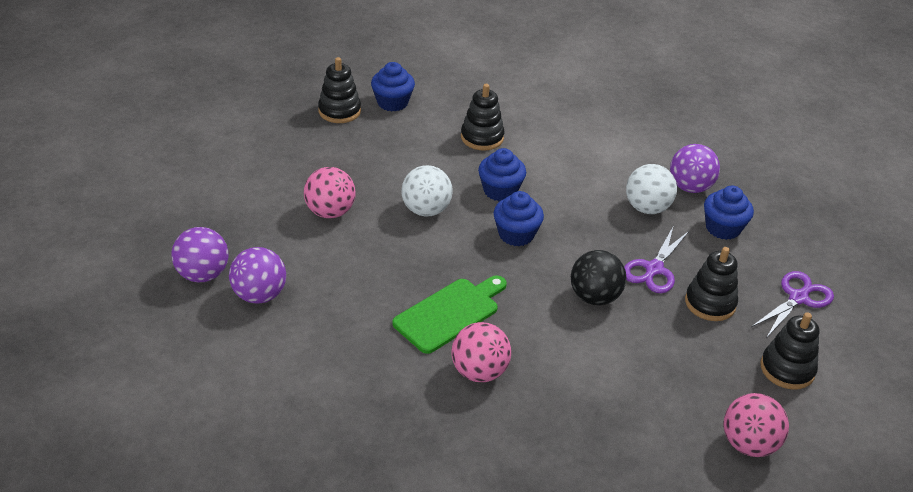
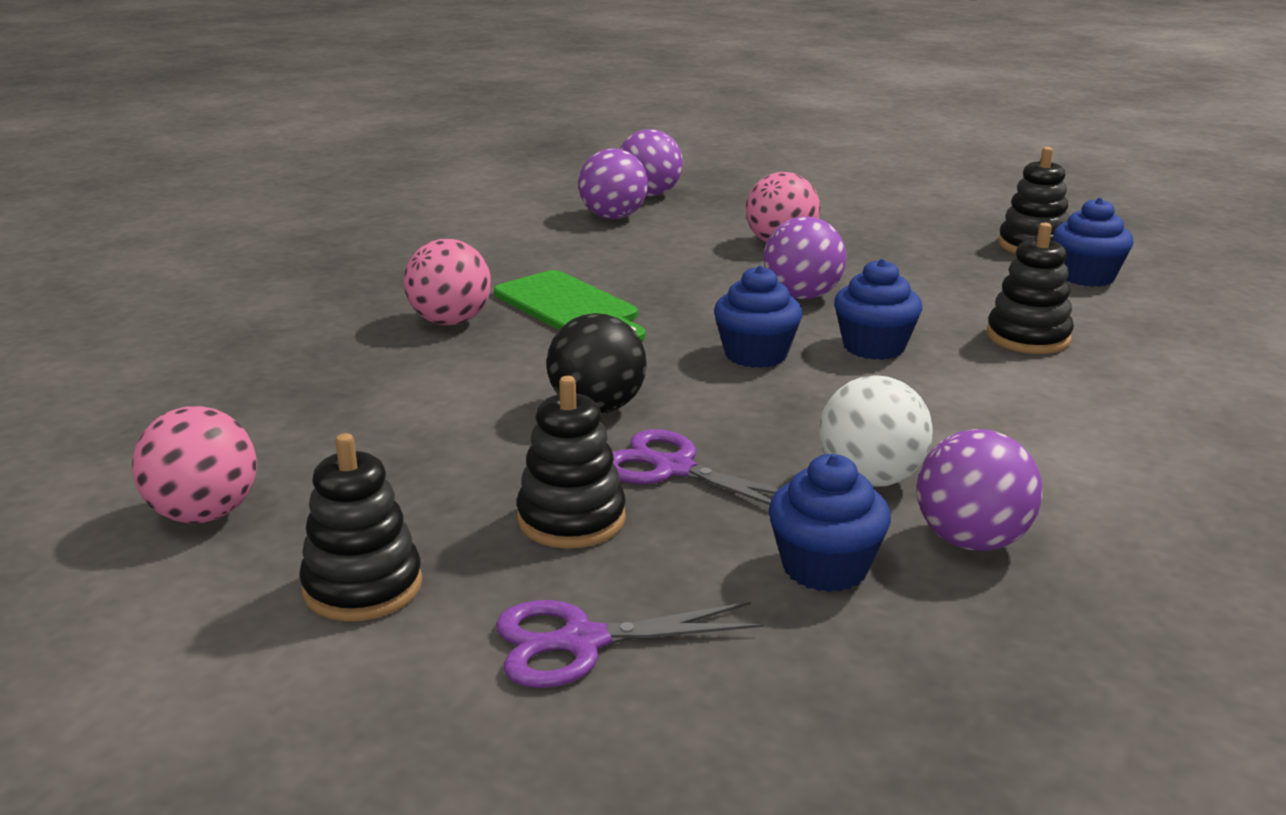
camera: 95 degrees right, 15 degrees down
(426, 210) = (802, 296): white ball -> purple ball
(798, 297) = (580, 642): purple scissors -> purple scissors turned 120 degrees clockwise

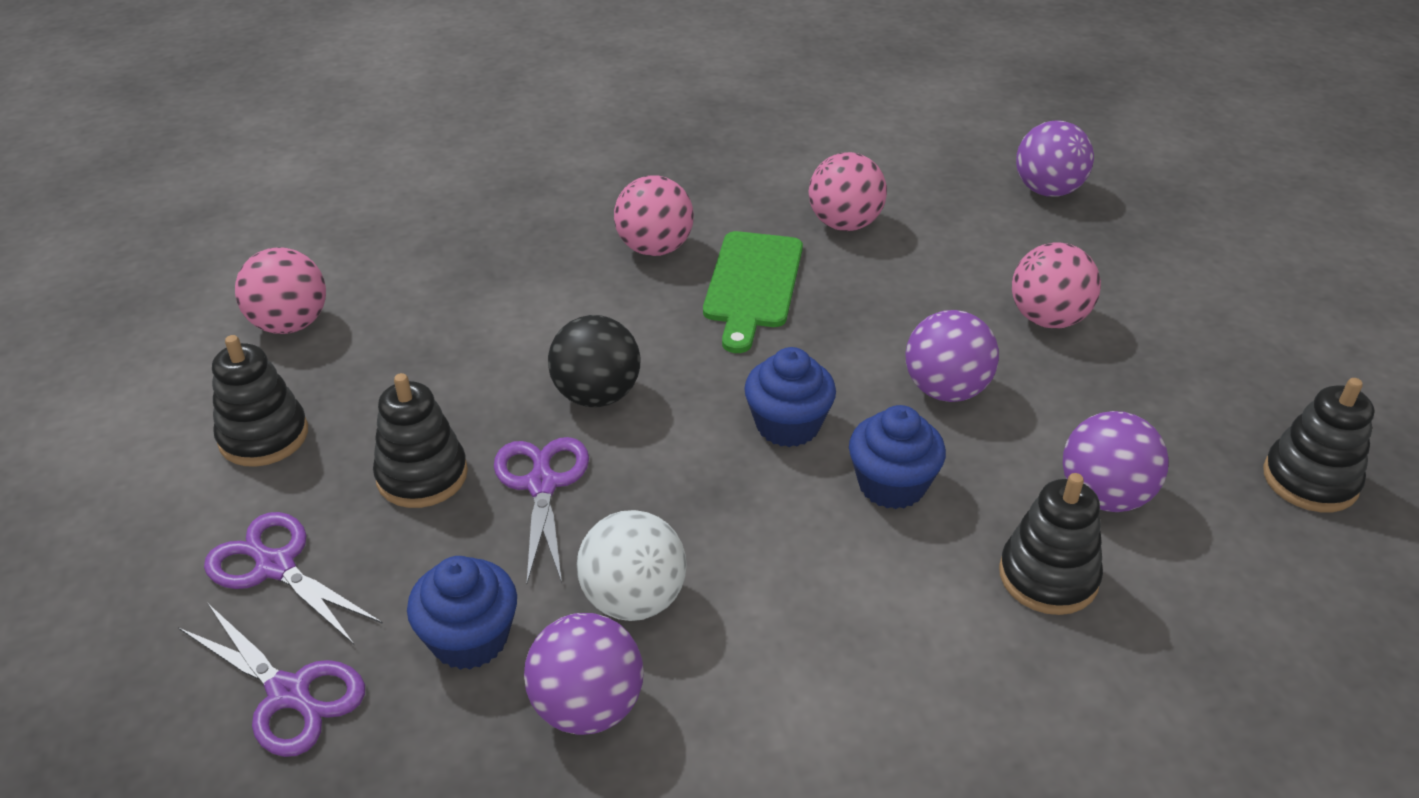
camera: 50 degrees right, 15 degrees up
(560, 255) = (844, 224): none -> pink ball
(613, 217) = (965, 202): purple ball -> purple ball (1104, 496)
(782, 690) = (290, 694): none -> purple scissors
(1086, 277) = (1279, 556): blue cupcake -> none

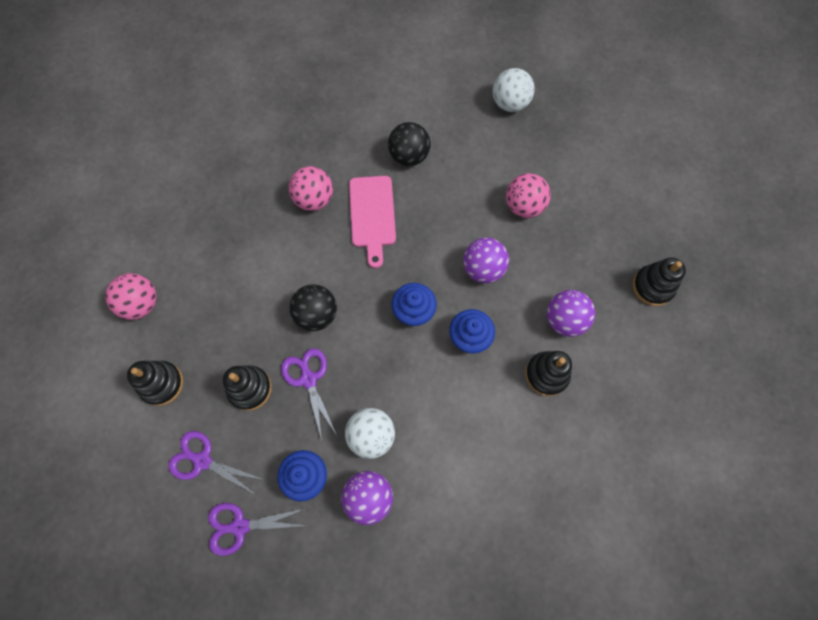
camera: 15 degrees left, 30 degrees up
(290, 694) = (239, 526): purple scissors -> purple scissors turned 150 degrees clockwise
(752, 285) = (372, 215): green cutting board -> pink cutting board
(844, 224) = (409, 156): pink ball -> black ball
(1047, 190) = (510, 103): purple ball -> white ball

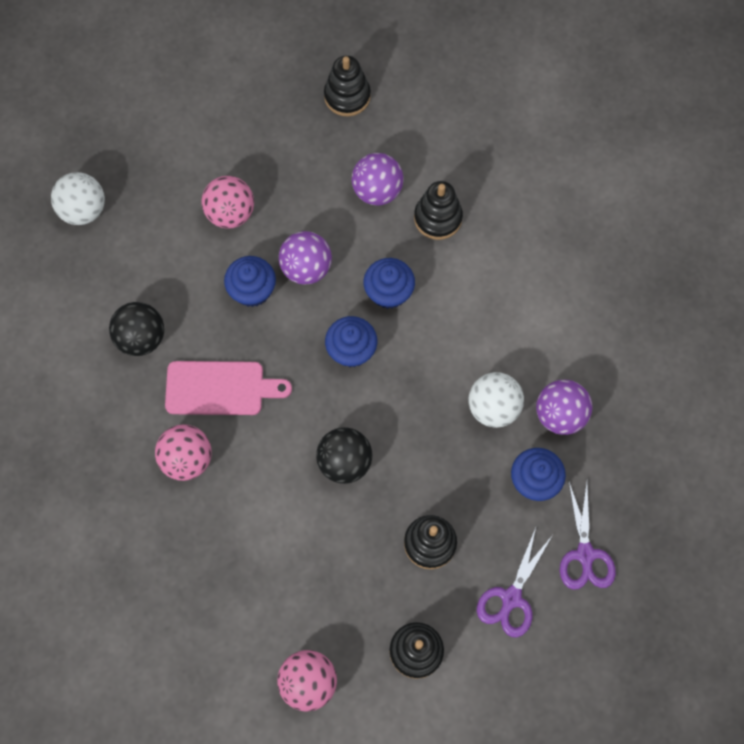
camera: 85 degrees left, 0 degrees up
(308, 378) = (423, 474): purple scissors -> none
(458, 229) = (252, 290): none -> blue cupcake

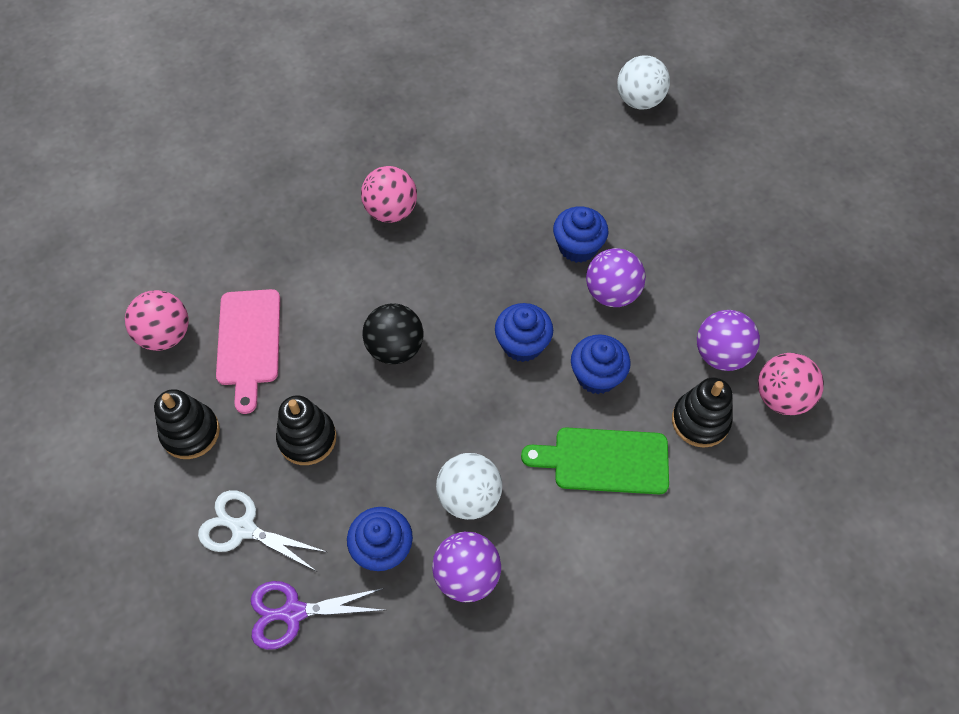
camera: 85 degrees right, 10 degrees down
(141, 338) = (512, 161): black ball -> none
(220, 388) = (466, 230): pink cutting board -> pink cutting board (249, 342)
(230, 213) = (662, 219): pink ball -> pink ball (781, 397)
(347, 96) = (834, 314): black stacking toy -> none
(468, 297) = (604, 460): none -> green cutting board
(511, 599) = (243, 528): purple scissors -> white scissors

